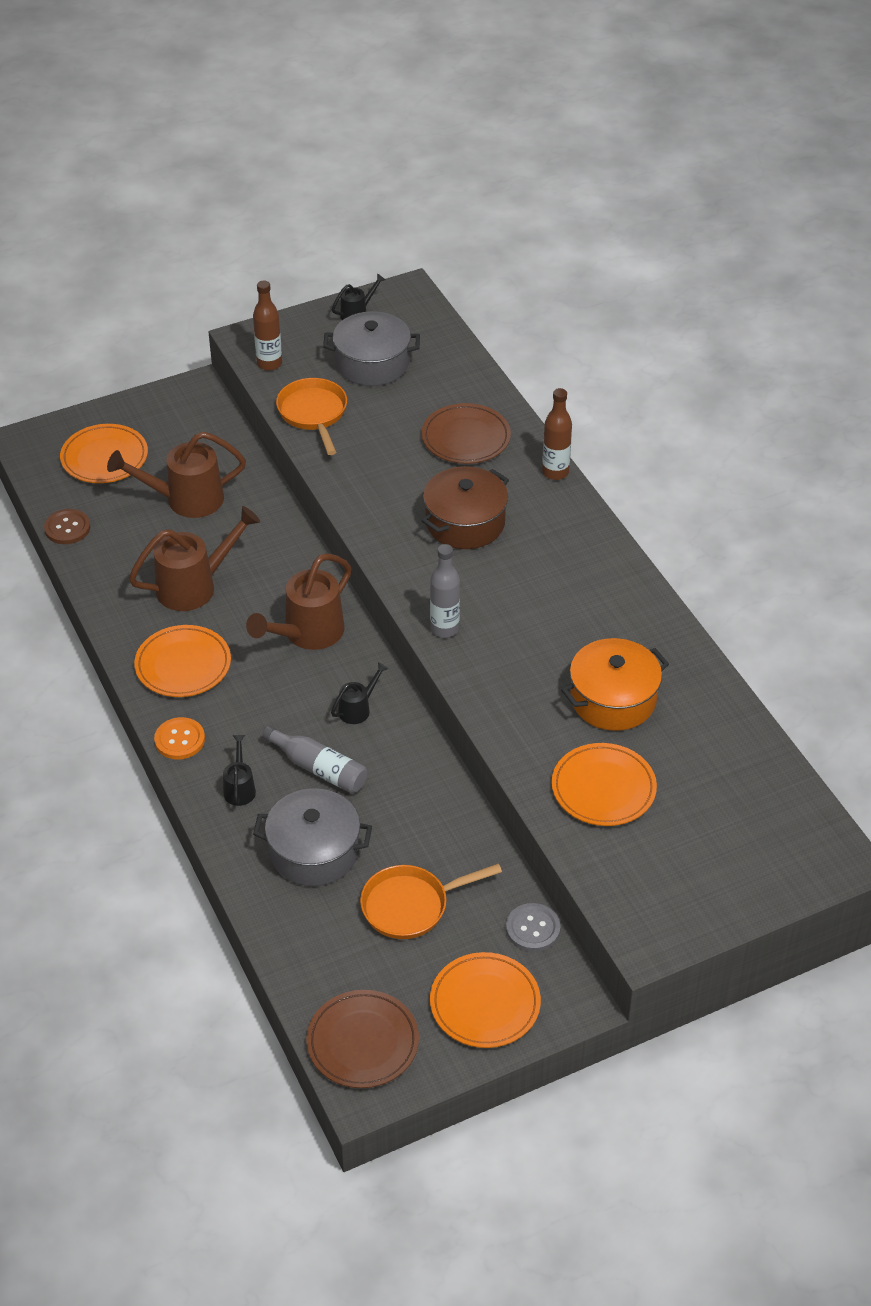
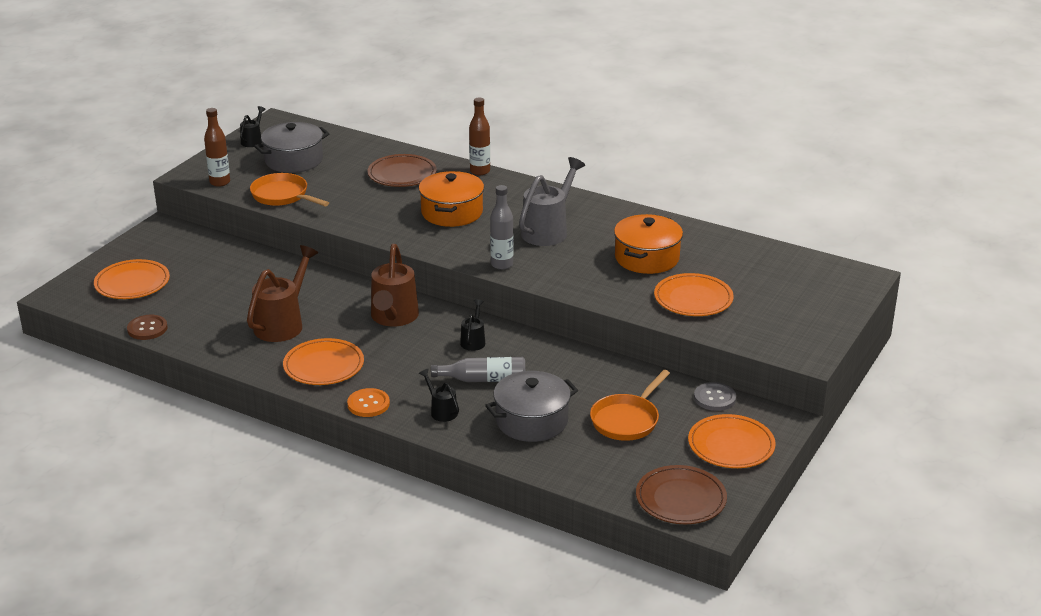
camera: 35 degrees left, 15 degrees down
(186, 500) = (222, 283): brown watering can -> none
(465, 523) = (452, 212): brown pot -> orange pot
(543, 602) = (548, 230): none -> grey watering can

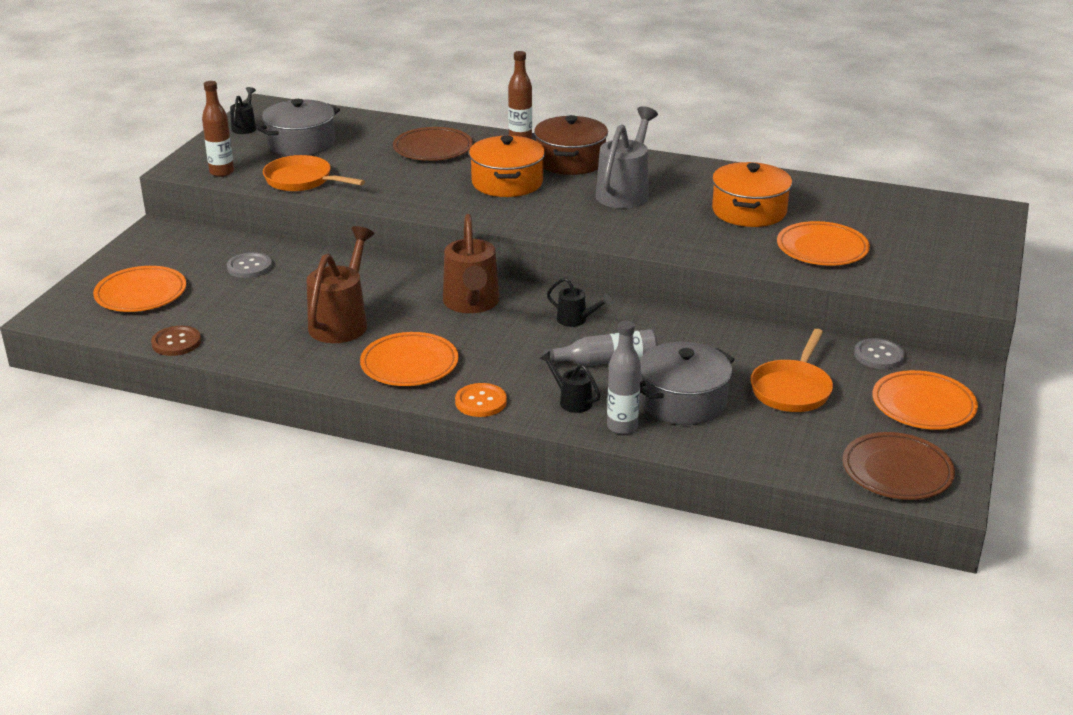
camera: 10 degrees left, 0 degrees up
(225, 267) = (249, 267): none -> grey button
(473, 341) = (576, 320): black watering can -> black watering can turned 120 degrees clockwise
(502, 264) = (589, 231): grey bottle -> grey bottle (622, 427)
(514, 196) = (570, 161): none -> brown pot

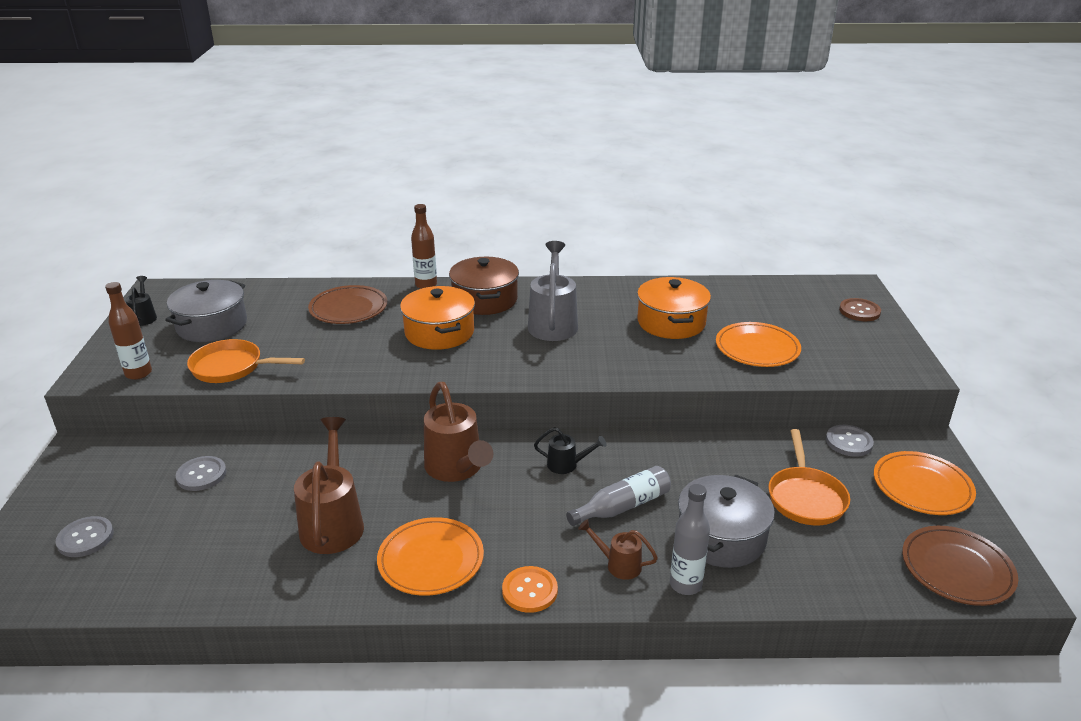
camera: 20 degrees left, 0 degrees up
(141, 294) = (85, 538): orange plate -> grey button
(176, 342) = (152, 597): brown button -> brown button (859, 311)
(572, 401) = (619, 565): black watering can -> brown watering can

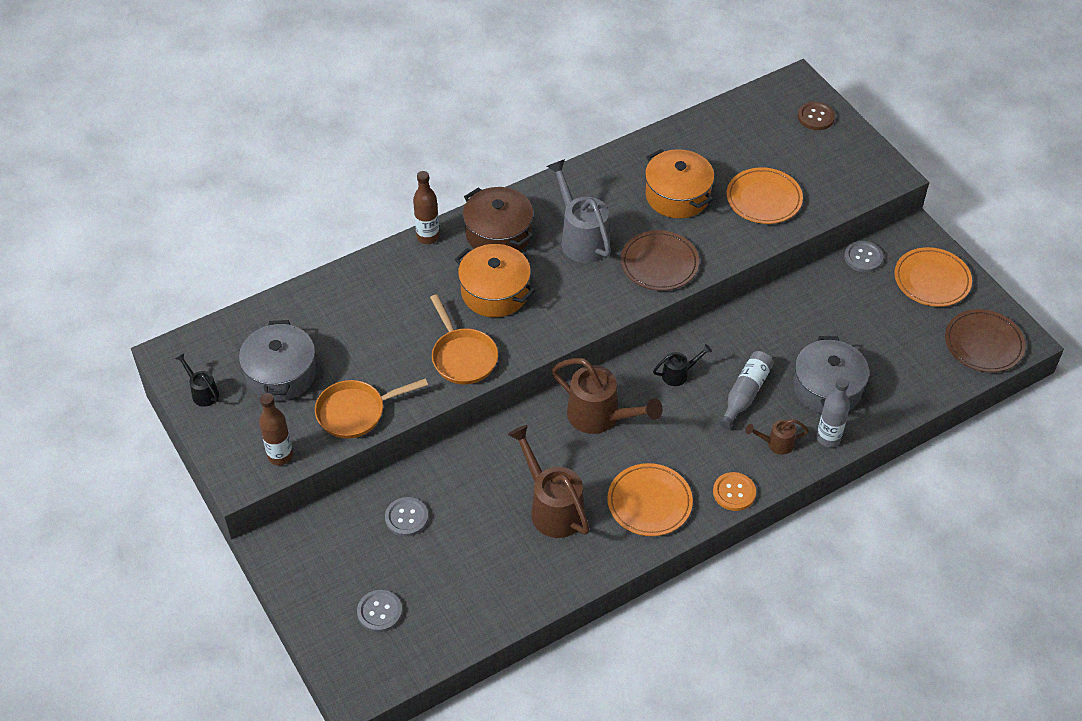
camera: 30 degrees left, 20 degrees up
(348, 309) = (386, 298): brown plate -> brown plate (659, 263)
(805, 497) = (862, 326): orange pan -> orange pan (463, 357)

